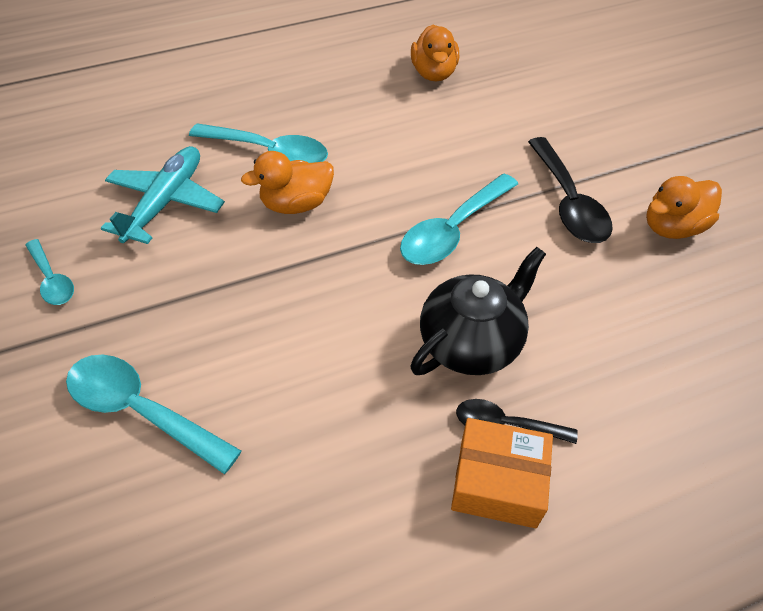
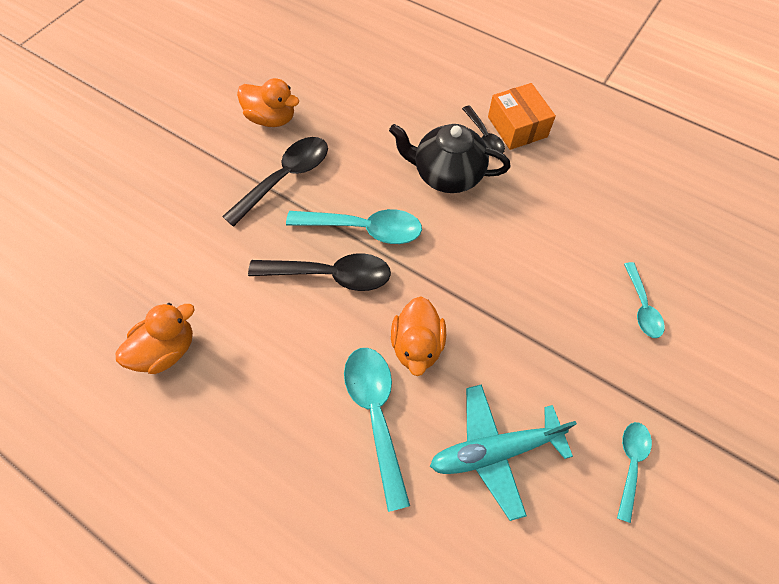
camera: 125 degrees left, 10 degrees up
(141, 410) = (642, 307): turquoise spoon -> turquoise spoon, size x0.59
(296, 204) = (417, 345): orange duck -> orange duck turned 60 degrees clockwise
(420, 183) = (331, 275): none -> black spoon

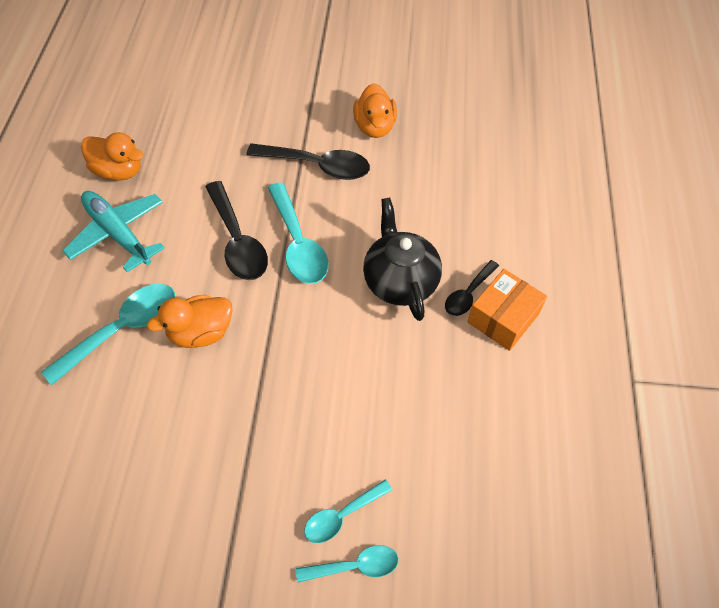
camera: 60 degrees right, 5 degrees down
(494, 451) = (125, 433): turquoise plane -> turquoise plane (118, 234)
(630, 463) = (159, 557): turquoise spoon -> turquoise spoon (355, 566)

